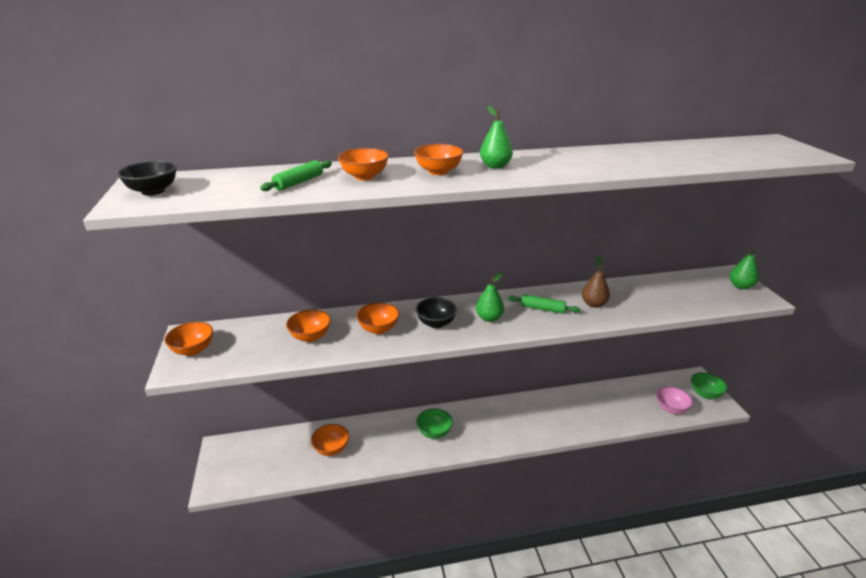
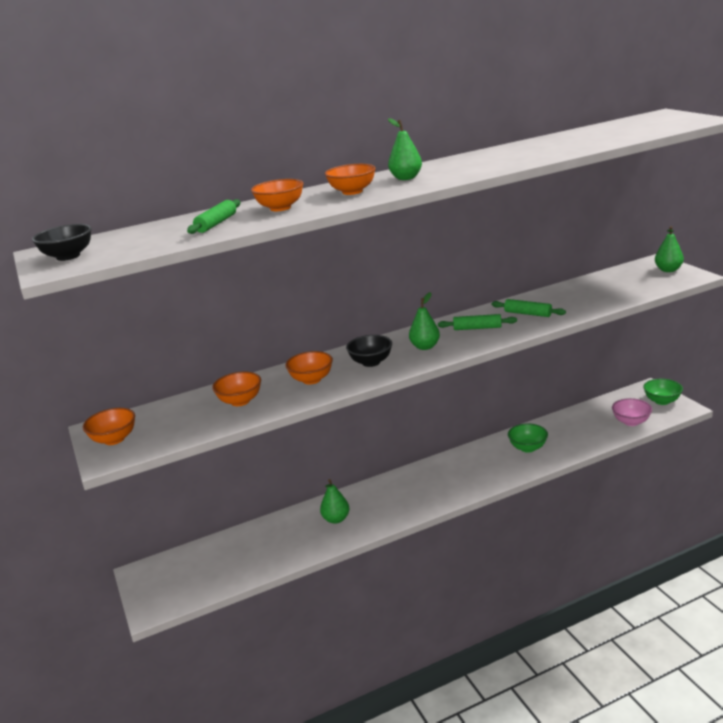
camera: 10 degrees left, 5 degrees down
(331, 449) = (274, 543): orange bowl -> none
(388, 439) = (336, 519): none -> green pear
(434, 432) = (385, 501): green bowl -> green bowl (528, 448)
(593, 304) = (528, 314): brown pear -> green rolling pin

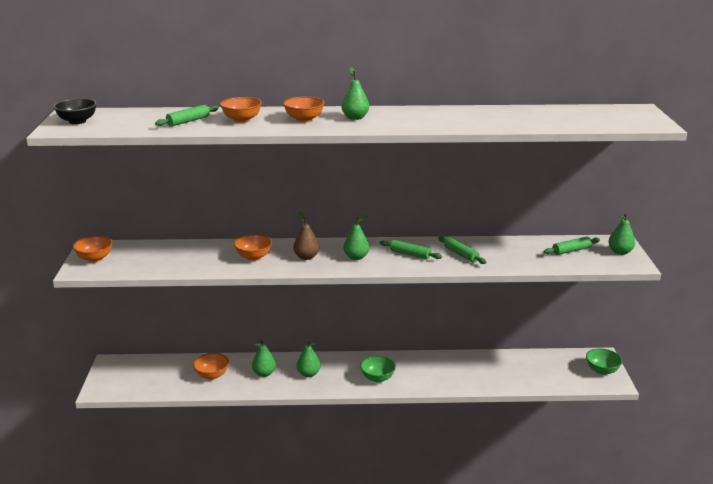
camera: 20 degrees right, 0 degrees up
(240, 401) = (193, 257): orange bowl -> orange bowl (212, 375)
(371, 362) = (306, 257): black bowl -> brown pear
(385, 502) = (308, 374): none -> green pear
(528, 448) = (452, 370): green bowl -> green bowl (377, 378)
(624, 281) = (571, 250): none -> green rolling pin
(631, 422) = (557, 379): pink bowl -> none

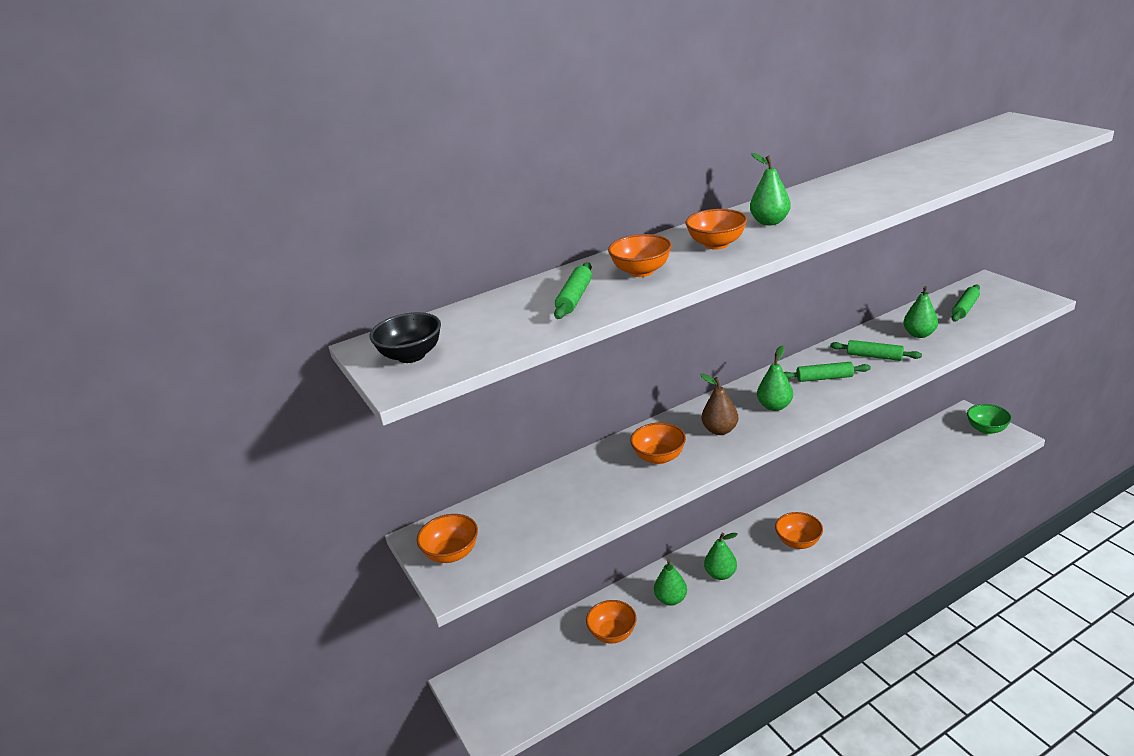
camera: 25 degrees left, 5 degrees up
(377, 378) = (798, 542): green bowl -> orange bowl
(620, 252) = (1007, 292): green pear -> green pear (919, 334)

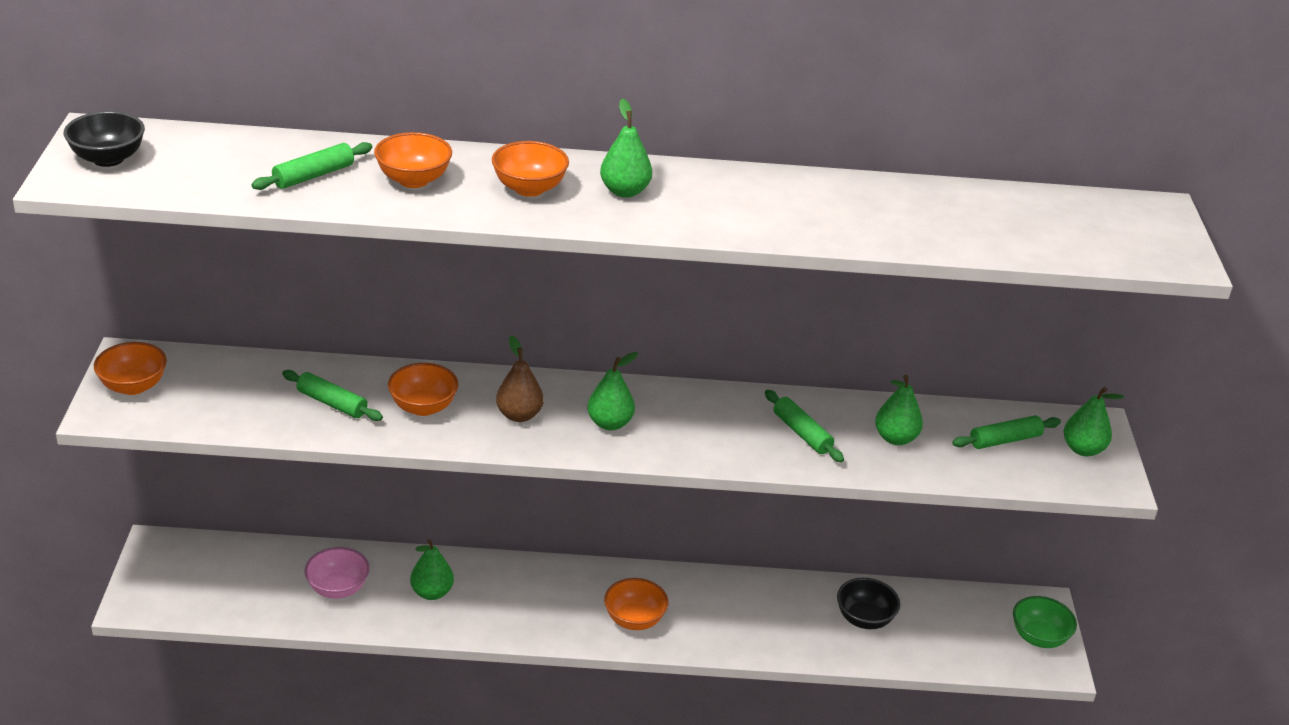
camera: 25 degrees right, 5 degrees up
(612, 633) = (338, 588): orange bowl -> pink bowl
(720, 574) = (511, 600): green pear -> green pear (1083, 449)
(824, 378) = (709, 424): green rolling pin -> green rolling pin (332, 403)
(903, 469) = (864, 619): none -> black bowl

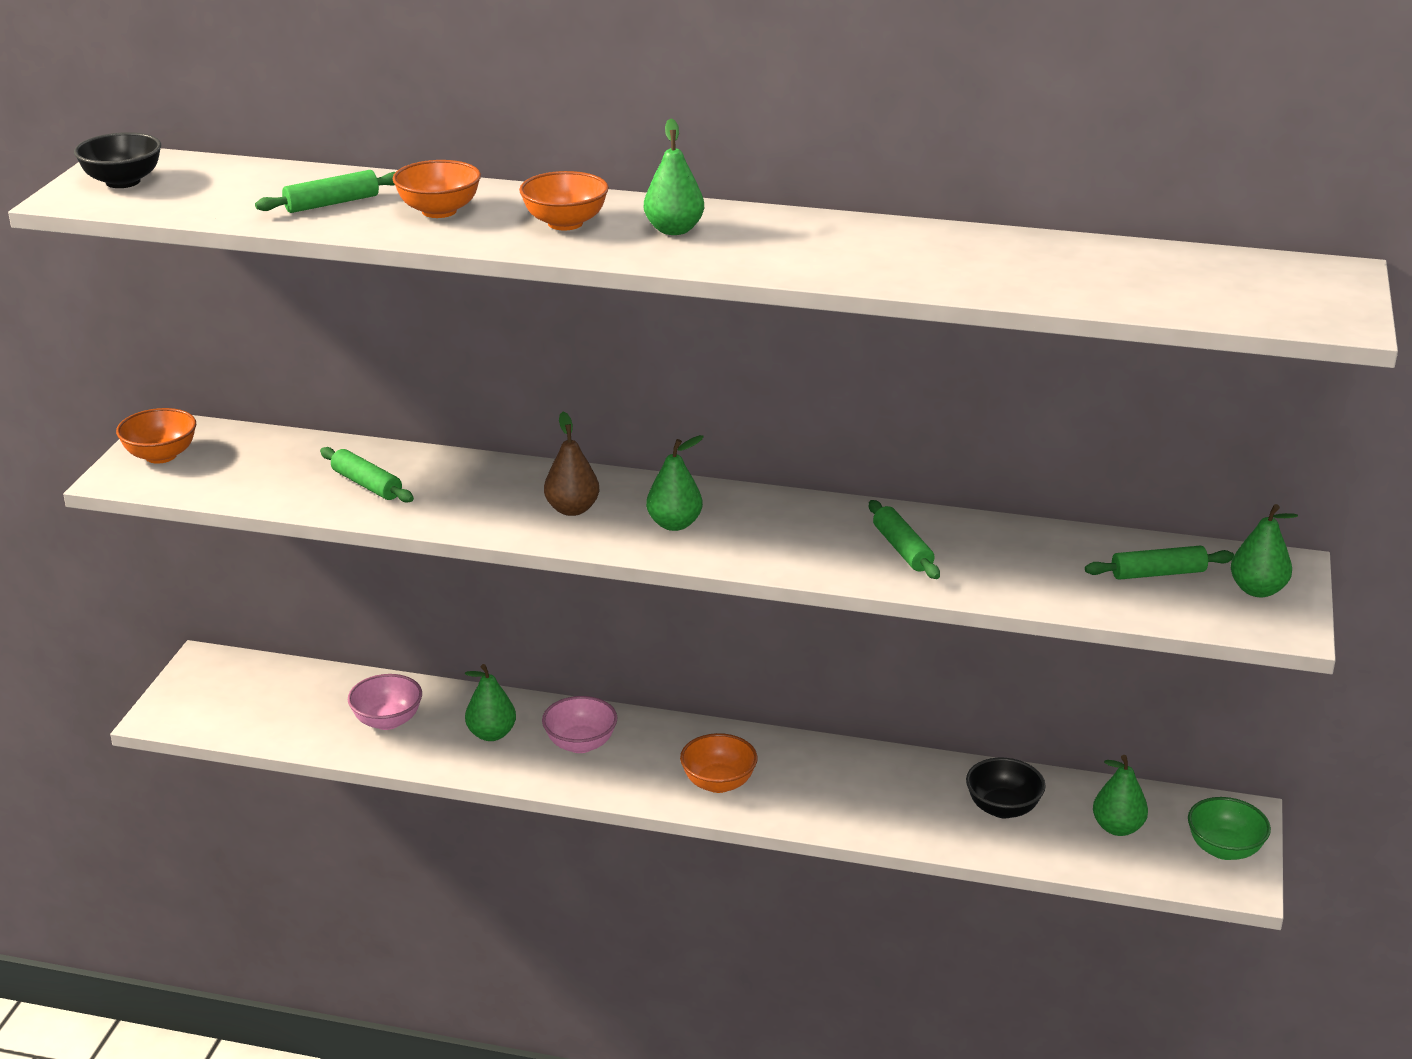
camera: 15 degrees right, 5 degrees down
(423, 407) = (466, 494): orange bowl -> none
(510, 594) = (580, 744): none -> pink bowl
(895, 438) = (1017, 562): green pear -> green pear (1117, 828)

